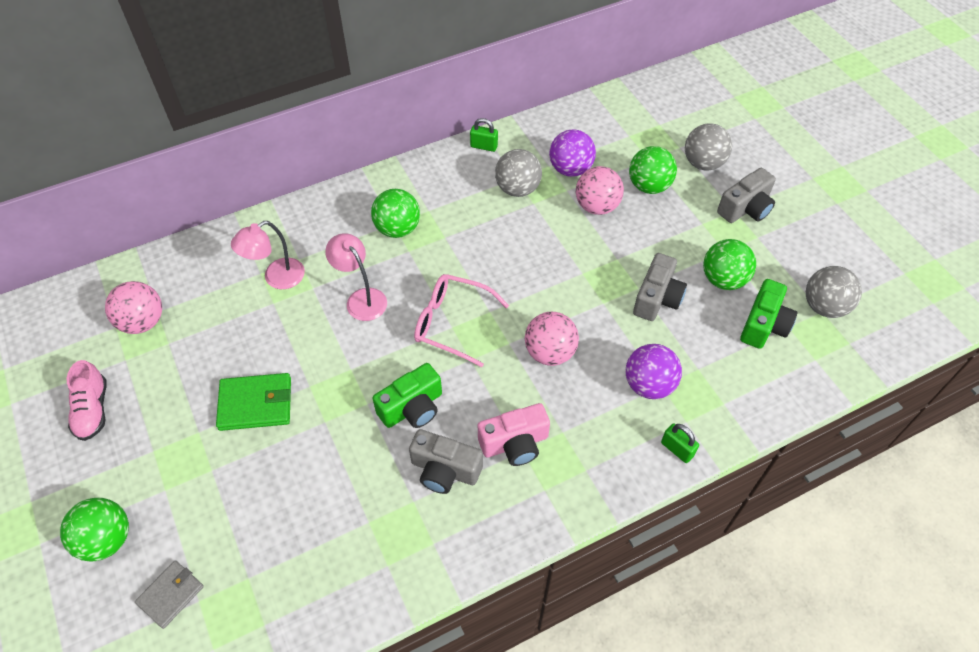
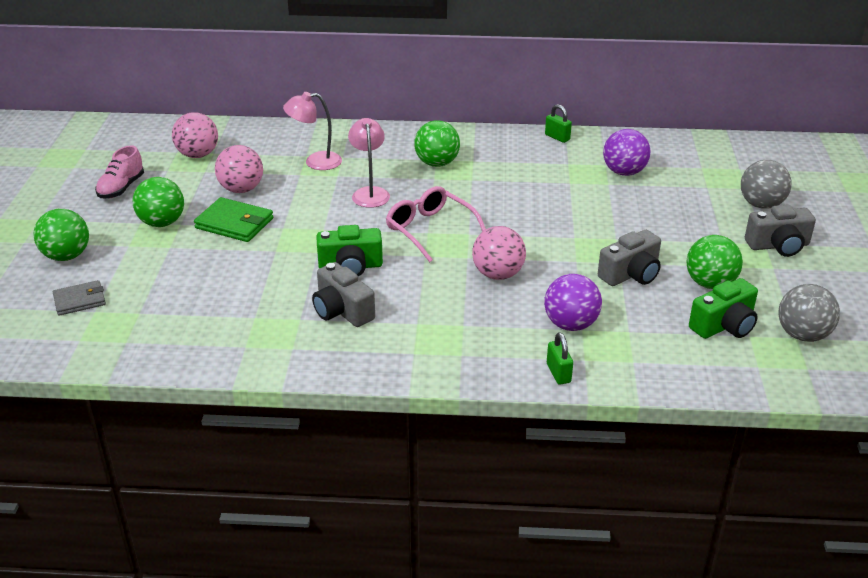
camera: 30 degrees right, 20 degrees down
(515, 443) = (415, 317): pink camera -> none
(517, 189) = (563, 170): grey ball -> none
(597, 206) = (627, 201): pink ball -> pink ball (241, 189)
(649, 186) = (691, 203): green ball -> green ball (162, 223)

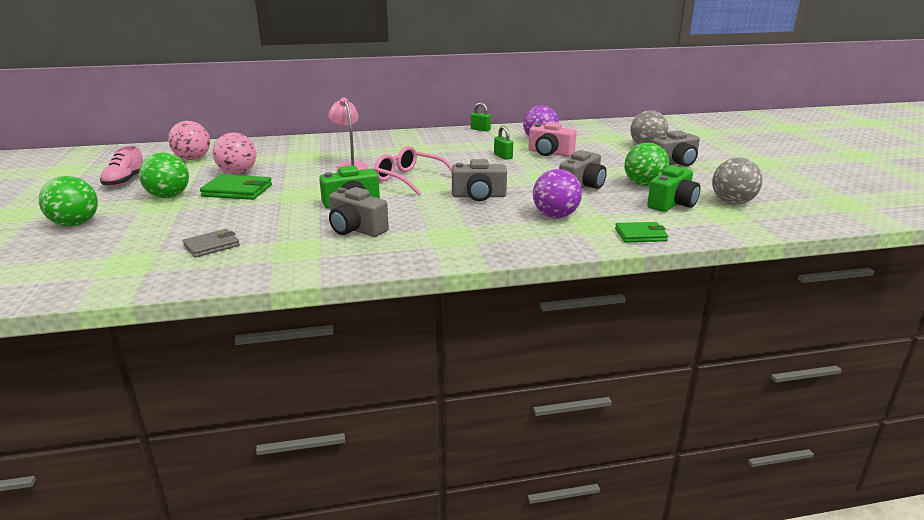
camera: 15 degrees left, 10 degrees down
(80, 300) = (93, 250): grey wallet -> grey wallet (212, 246)
(315, 162) = (297, 154): pink lamp -> none
(437, 163) = (397, 147): green ball -> none
(498, 274) = (479, 196): pink ball -> grey camera
(558, 373) = (565, 244): green padlock -> green padlock (503, 156)
(624, 201) = (550, 153): none -> pink camera
(652, 373) = (640, 235): none -> green wallet

